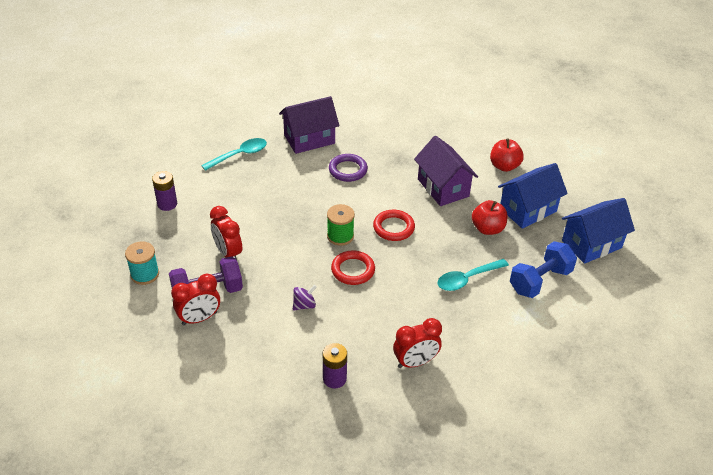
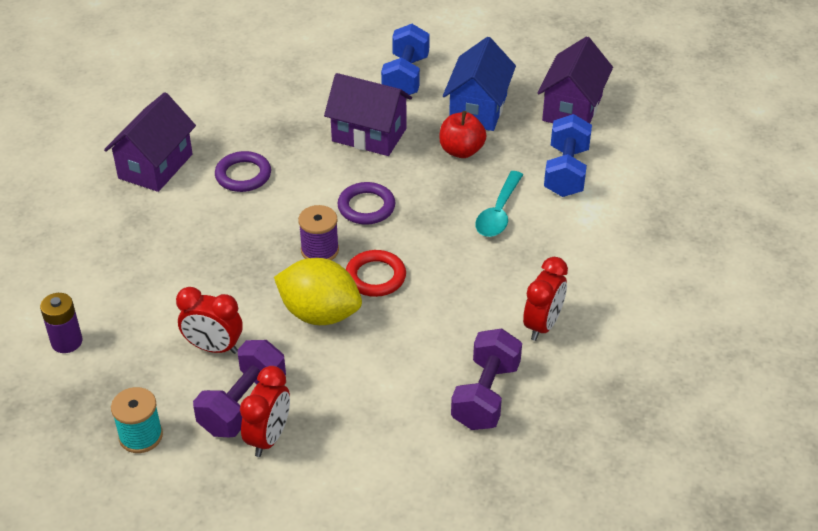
camera: 40 degrees left, 0 degrees up
(239, 155) = (90, 232): turquoise spoon -> none
(300, 271) = (320, 314): none -> yellow lemon
(304, 305) = (367, 345): purple spinning top -> none
(334, 378) = (485, 395): purple battery -> purple dumbbell
(340, 236) = (320, 250): green spool -> purple spool
(393, 228) = (366, 207): red ring -> purple ring
(504, 166) = (405, 77): red apple -> blue dumbbell
(591, 244) = (572, 108): blue house -> purple house

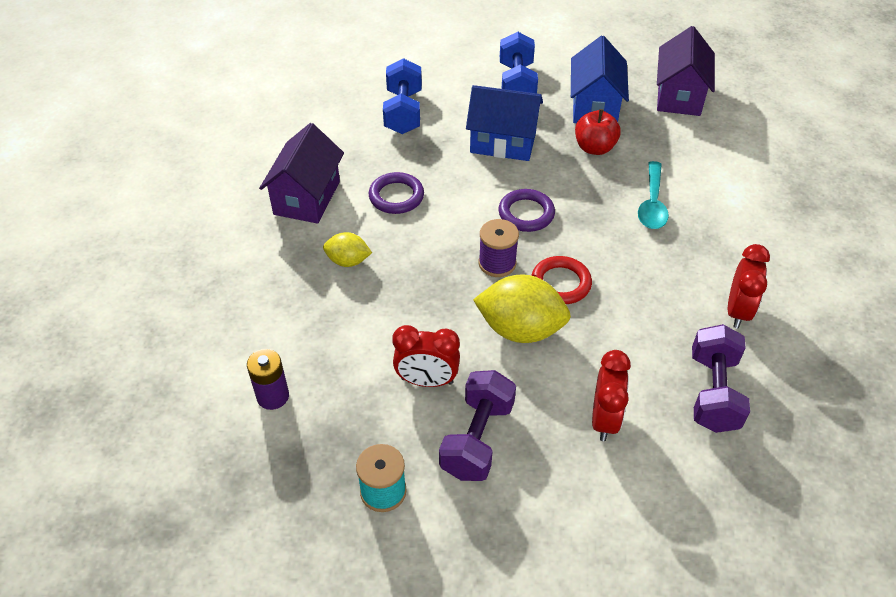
camera: 10 degrees left, 5 degrees up
(176, 230) = (348, 261): none -> yellow lemon
(268, 437) = (516, 472): red clock -> red clock (604, 419)
(369, 135) = (503, 142): purple house -> blue house
(566, 172) = (698, 157): blue dumbbell -> blue dumbbell (403, 112)

